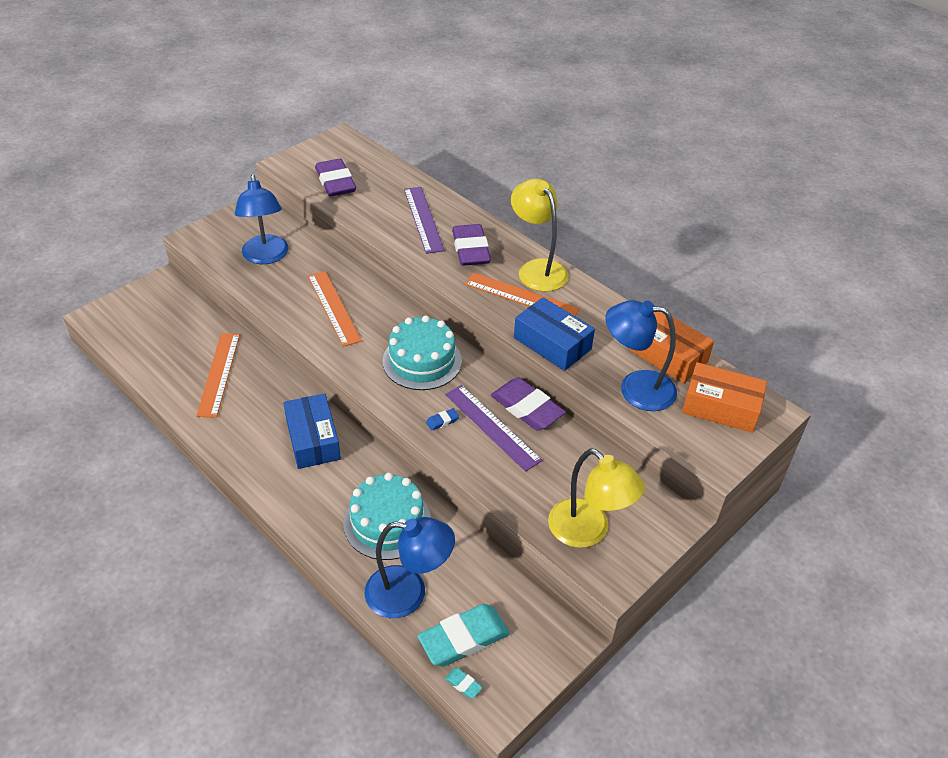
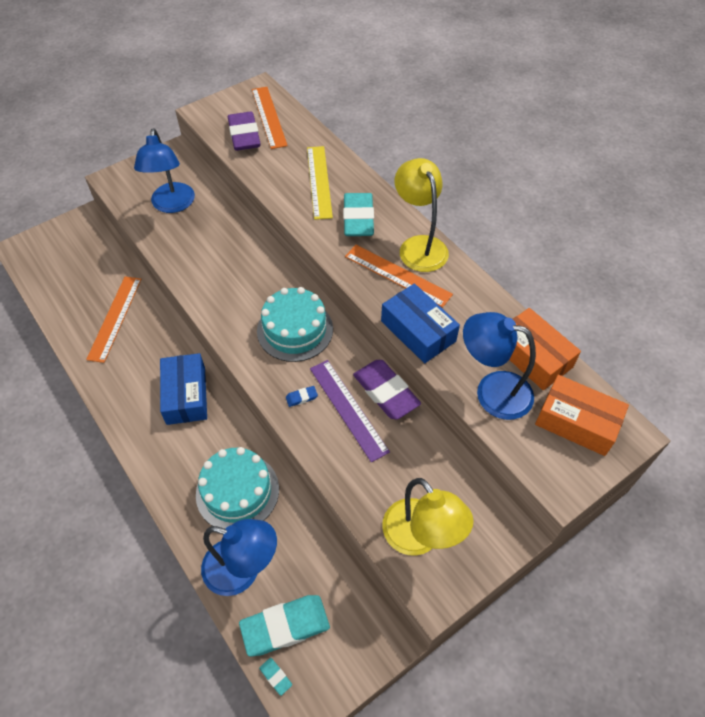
camera: 10 degrees right, 10 degrees up
(334, 307) = (224, 264): orange ruler -> orange ruler (269, 117)
(423, 219) = (319, 181): purple ruler -> yellow ruler
(471, 249) = (358, 219): purple eraser -> turquoise eraser

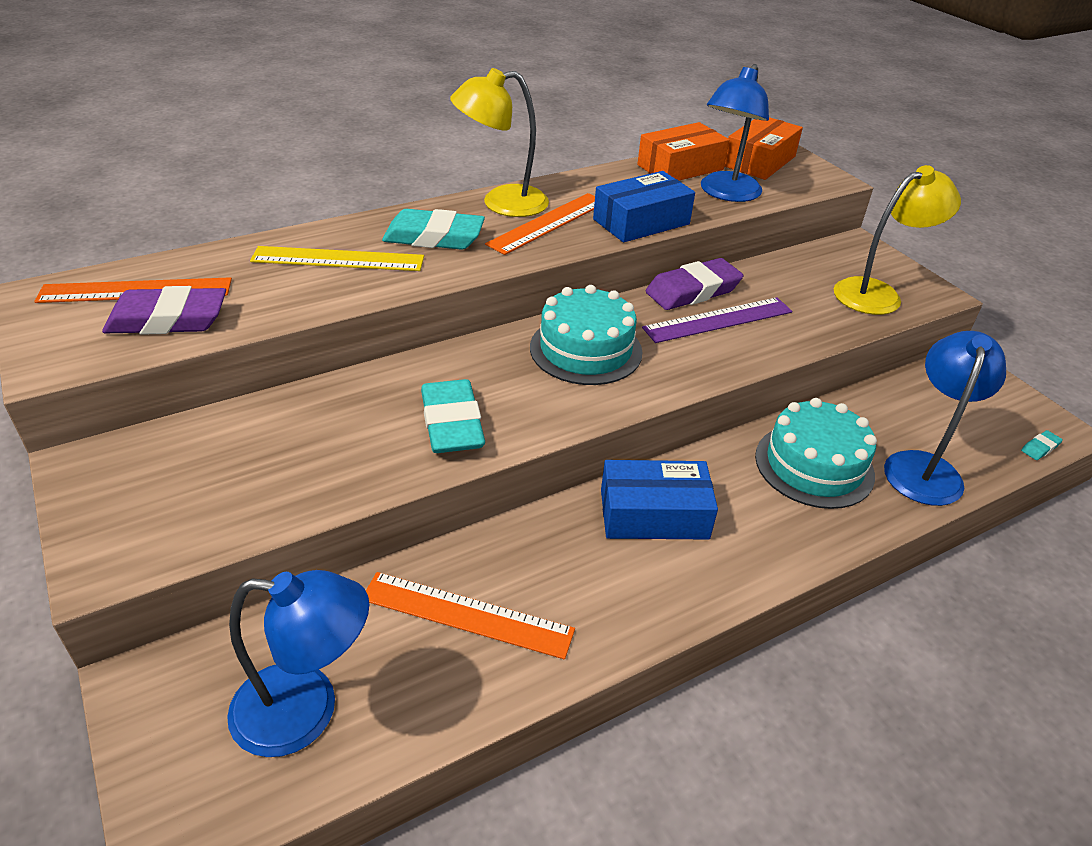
camera: 85 degrees left, 15 degrees down
(172, 205) = (248, 469): blue lamp -> blue lamp (306, 710)
(285, 627) = (981, 436): turquoise eraser -> turquoise eraser (452, 423)
(301, 397) = (701, 354): blue eraser -> none

